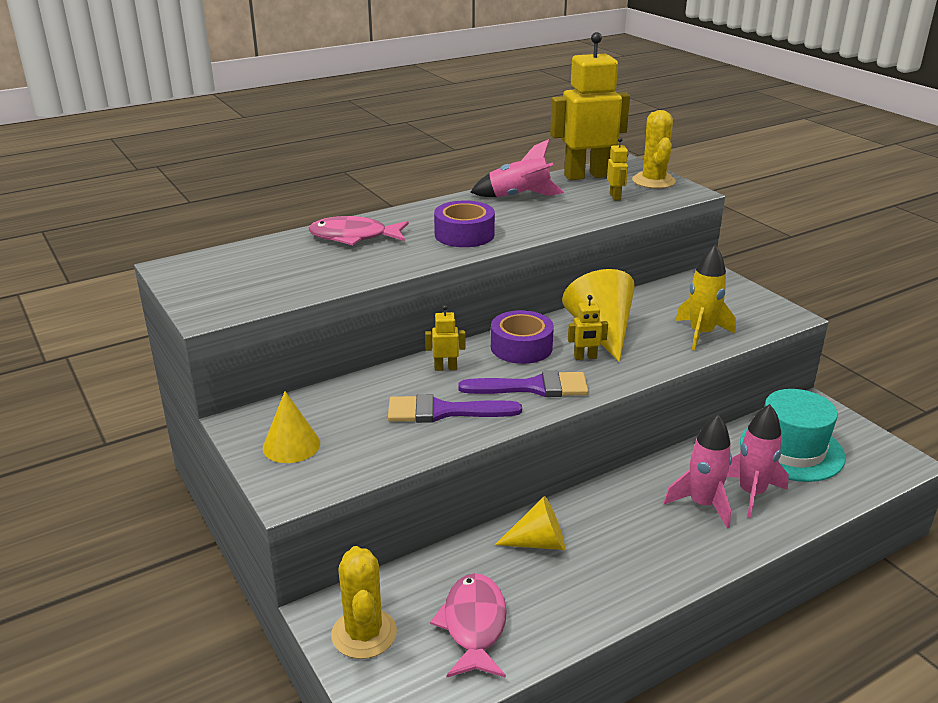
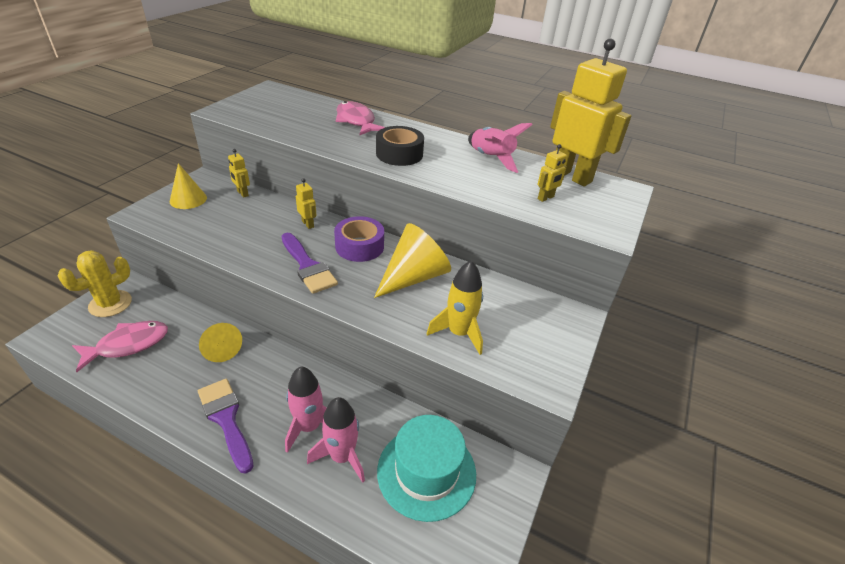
camera: 55 degrees right, 10 degrees up
(443, 411) = (253, 238): purple brush -> purple brush (226, 419)
(464, 234) = (399, 154): purple tape -> black tape
(585, 357) = (368, 279): yellow robot -> yellow robot (242, 193)
(653, 181) = (606, 209): yellow cactus -> none

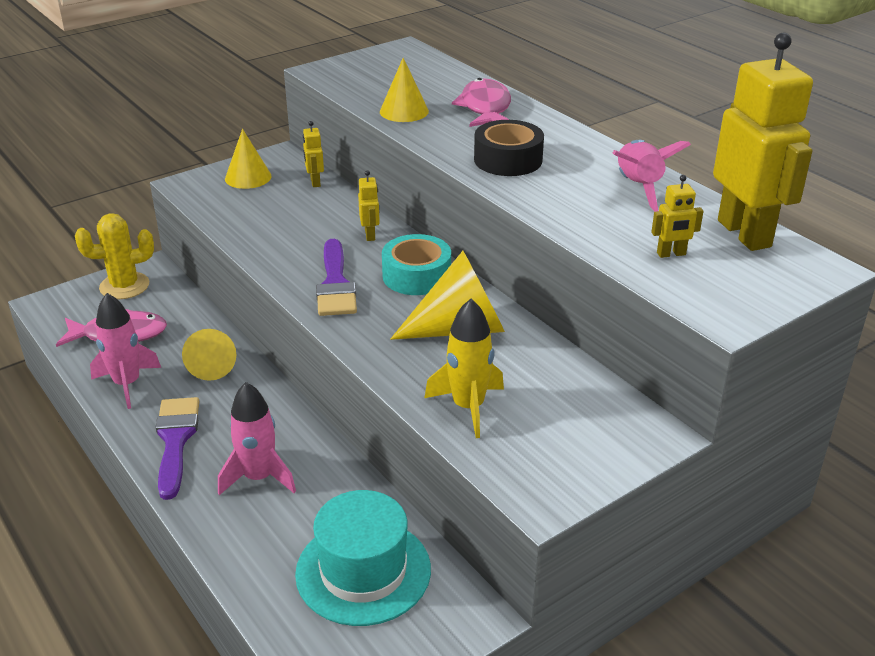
camera: 30 degrees right, 5 degrees down
(303, 131) = (404, 111): none -> yellow cone
(342, 456) = (276, 520): pink rocket -> pink rocket (127, 384)
(359, 246) = (416, 276): purple tape -> turquoise tape

